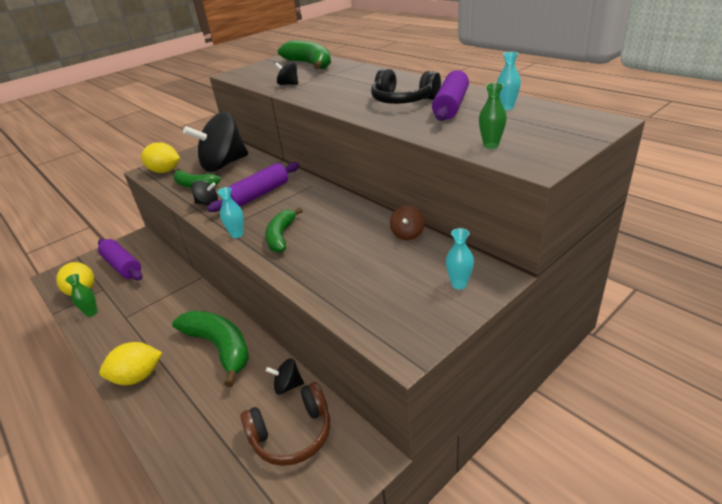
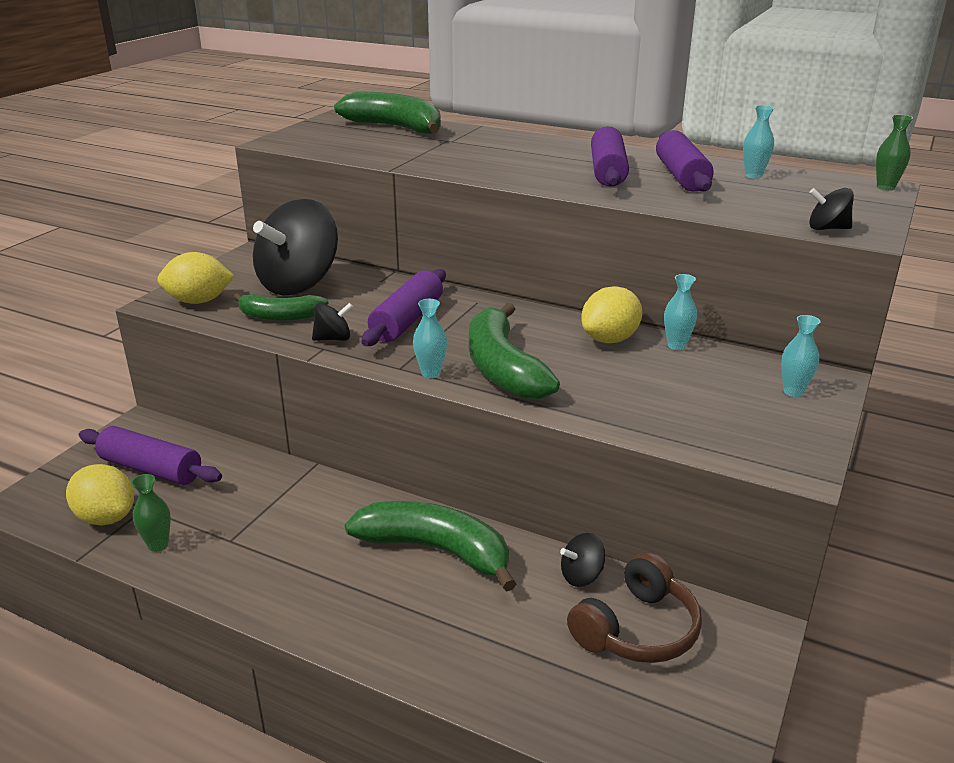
camera: 25 degrees left, 5 degrees down
(138, 377) = (334, 614): yellow lemon -> yellow lemon (610, 339)
(281, 236) = (502, 368): green banana -> green banana, size x1.62
(288, 84) = (400, 155): black spinning top -> black spinning top (827, 228)
(403, 100) = (607, 171): black headphones -> purple rolling pin
(407, 234) = (676, 345): brown spinning top -> turquoise vase
(491, 145) = (787, 217): green vase -> green vase (885, 187)

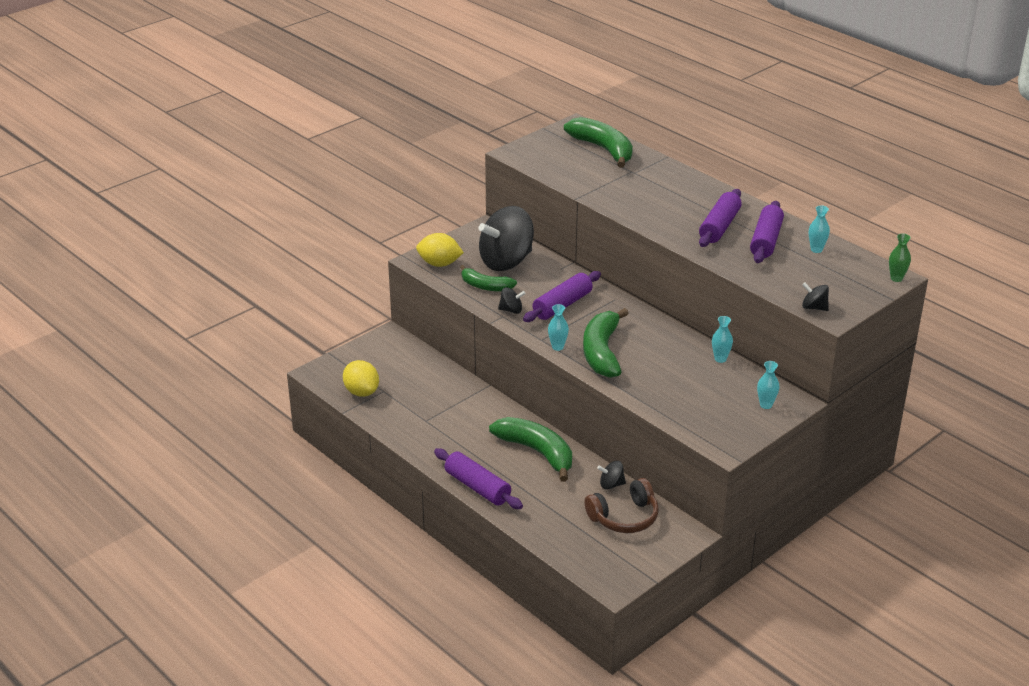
camera: 20 degrees right, 5 degrees up
(151, 469) = (391, 367): purple rolling pin -> purple rolling pin (477, 487)
(158, 545) = (386, 414): green vase -> none
(610, 339) = (681, 346): yellow lemon -> none

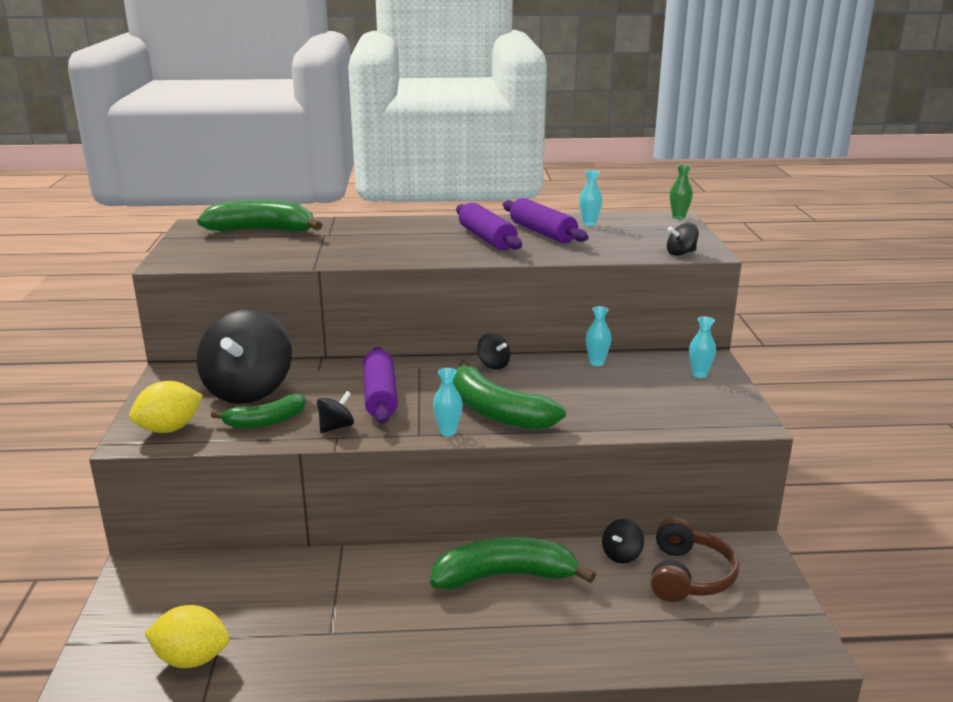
camera: 50 degrees left, 10 degrees down
(477, 487) = (513, 661): purple rolling pin -> none
(657, 323) = (493, 365): none -> black spinning top

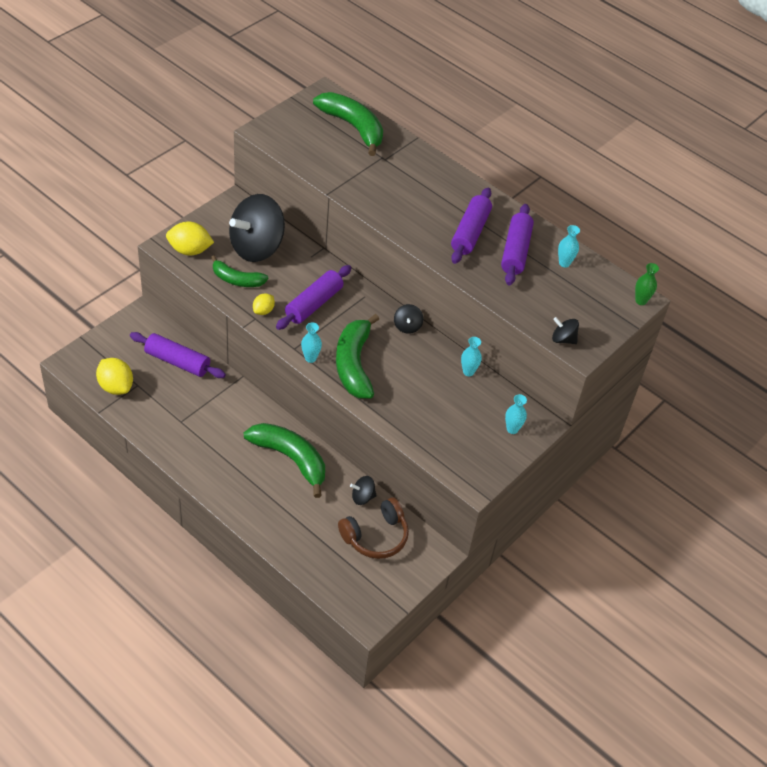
camera: 40 degrees right, 25 degrees up
(244, 581) = (177, 362): none -> purple rolling pin
(336, 427) = (263, 311): black spinning top -> yellow lemon

